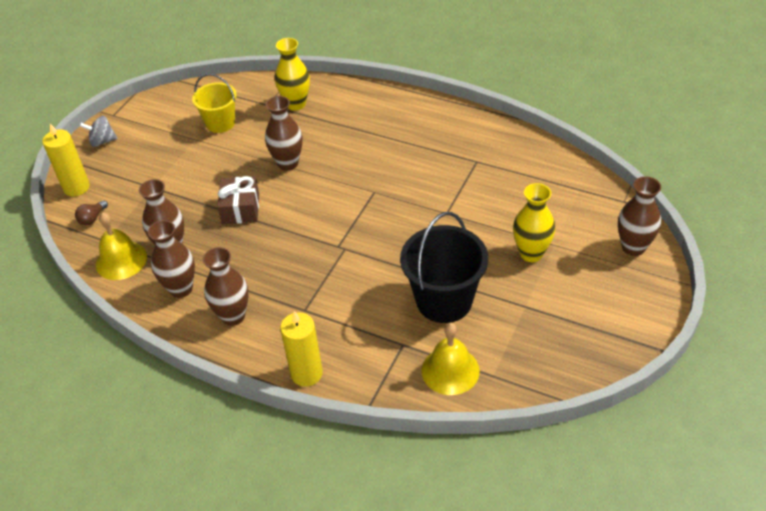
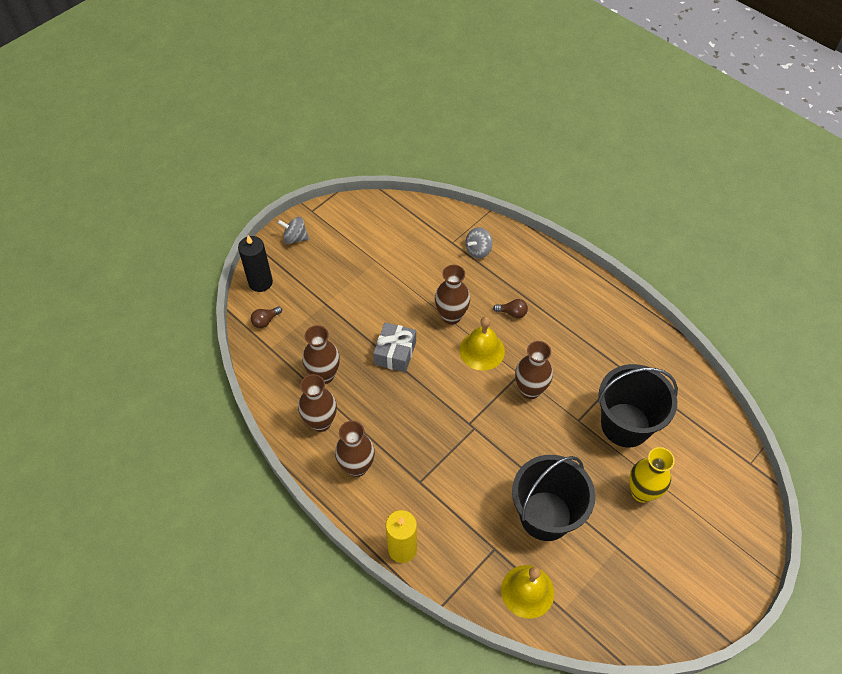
camera: 15 degrees right, 10 degrees up
(76, 187) = (260, 282): yellow candle -> black candle
(121, 260) = (278, 374): yellow bell -> yellow bell (482, 350)
(220, 123) = (404, 250): yellow bucket -> none
(240, 208) = (395, 353): brown gift -> grey gift
(296, 104) = (478, 250): yellow vase -> grey spinning top
(348, 145) = (512, 313): none -> brown light bulb
(493, 204) = (625, 425): none -> black bucket
(633, 247) = (740, 518): brown vase -> brown vase (530, 390)

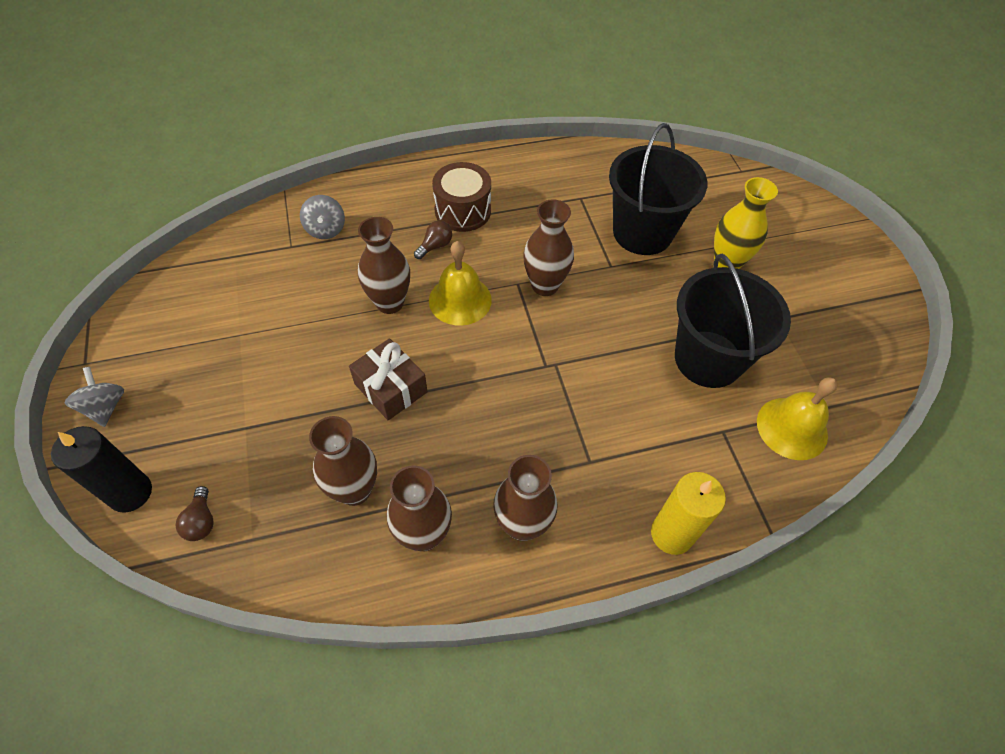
camera: 60 degrees left, 0 degrees up
(295, 238) = (105, 407): grey spinning top -> grey spinning top turned 120 degrees clockwise
(395, 353) = (390, 388): grey gift -> brown gift
(553, 310) = (463, 211): none -> brown drum

